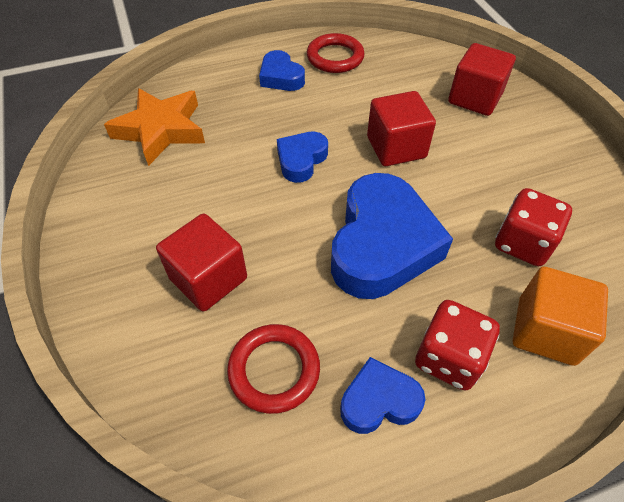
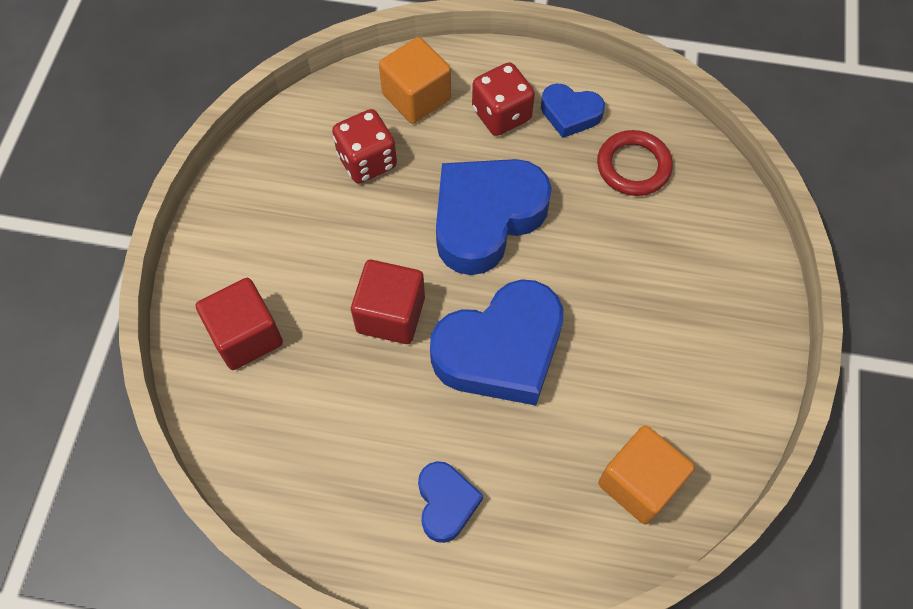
camera: 150 degrees left, 10 degrees up
(161, 130) = (639, 483): orange star -> orange cube
(208, 278) = (654, 262): red cube -> none
(301, 160) = (501, 350): blue heart -> blue heart, size x1.95
(335, 57) = (351, 504): red ring -> none

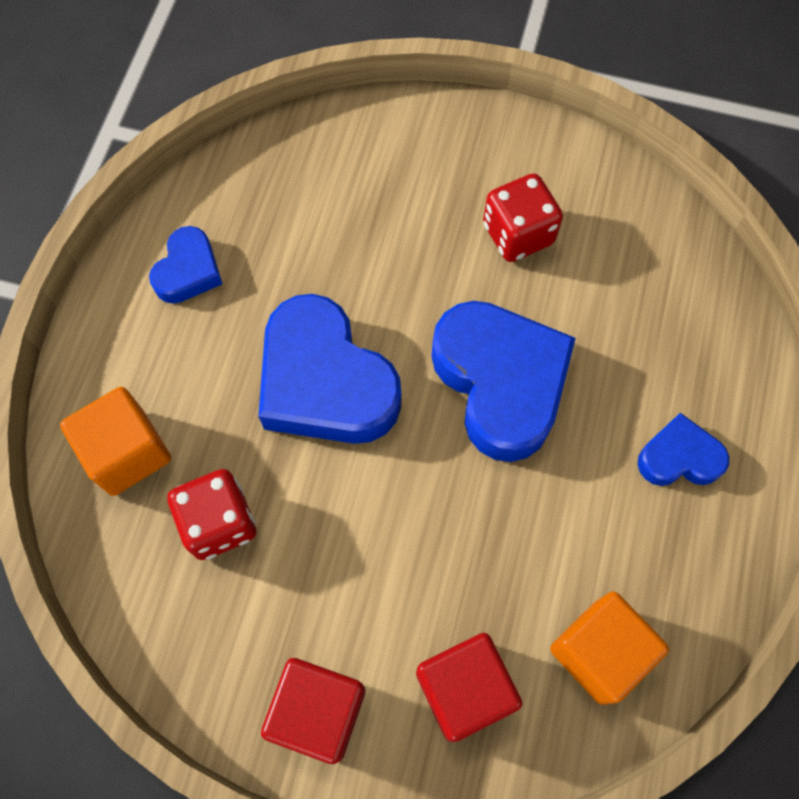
camera: 85 degrees left, 5 degrees up
(390, 314) = (447, 504): red cube -> red cube (318, 711)
(501, 114) = (175, 349): red dice -> red dice (518, 234)
(633, 166) = (275, 214): red ring -> none
(639, 483) = (655, 265): orange cube -> orange cube (599, 652)

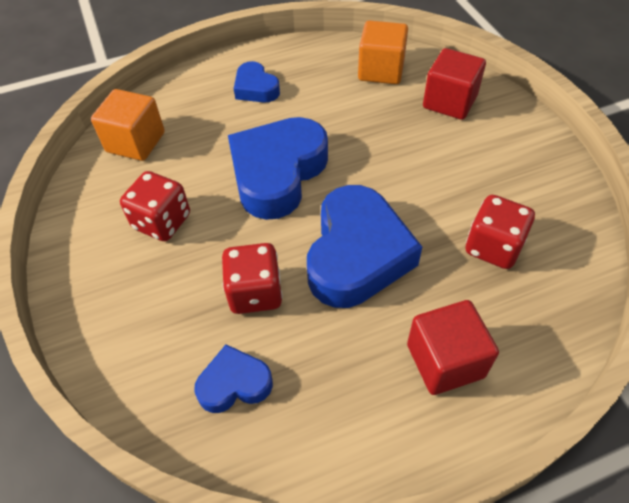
camera: 125 degrees left, 15 degrees down
(127, 452) = (512, 330): orange cube -> orange cube (135, 142)
(188, 271) = (354, 403): blue heart -> blue heart (234, 384)
(318, 711) = (523, 143): red cube -> red cube (445, 361)
(360, 265) = (255, 292): none -> red dice

